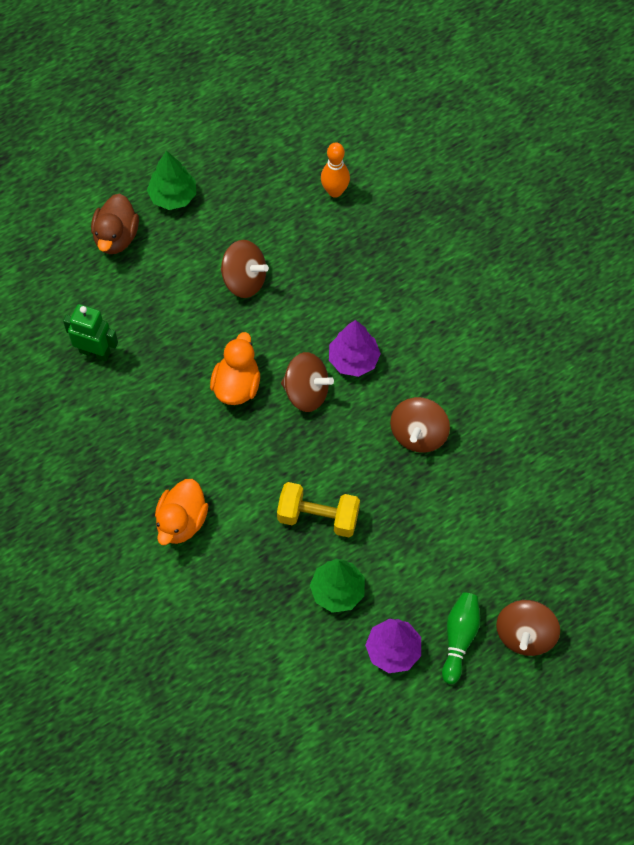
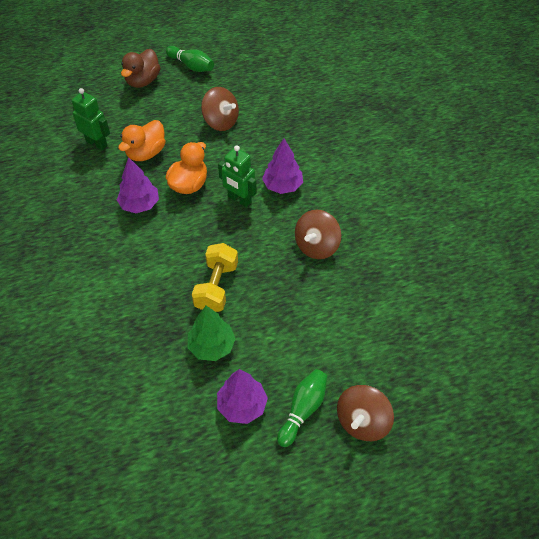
camera: 15 degrees right, 10 degrees down
(173, 196) = (191, 66): green tree -> green bowling pin
(181, 521) = (109, 266): orange duck -> orange duck (146, 153)
(186, 429) = (140, 205): none -> purple tree
(306, 392) = (239, 199): brown spinning top -> green robot
(318, 517) = (216, 287): yellow dumbbell -> yellow dumbbell turned 75 degrees clockwise
(335, 191) = (304, 83): orange bowling pin -> none

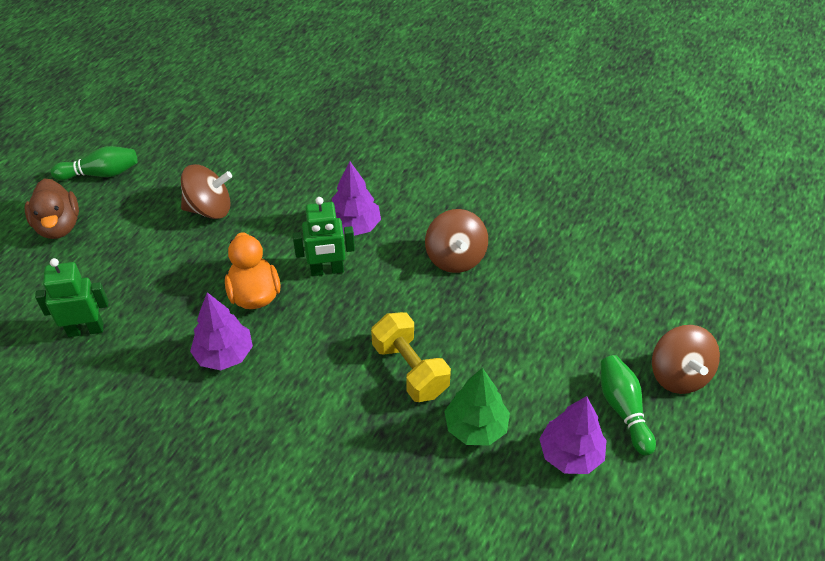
camera: 45 degrees left, 5 degrees down
(146, 153) = (162, 298): orange duck -> none

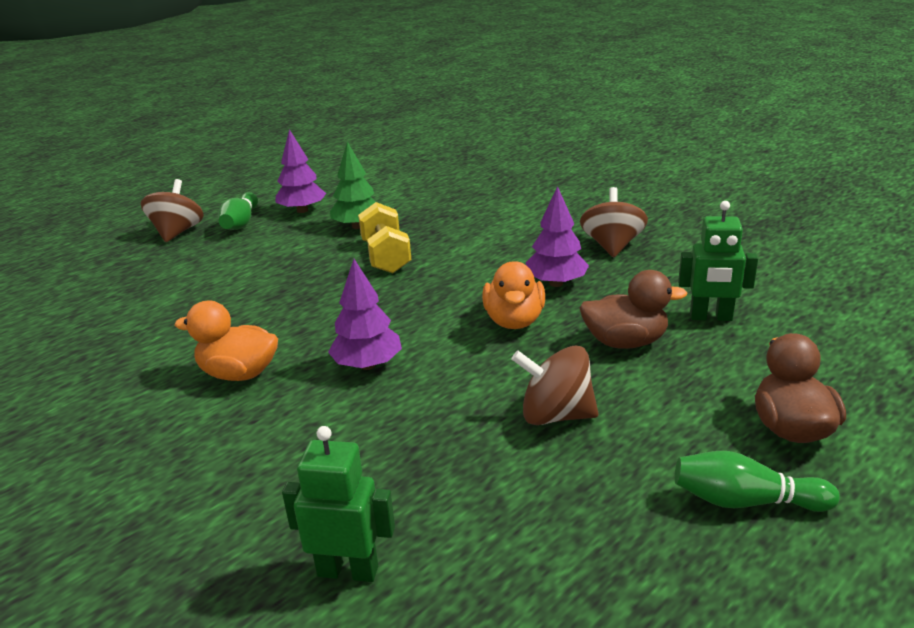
camera: 160 degrees left, 20 degrees down
(161, 285) = (625, 342): none -> brown duck
(327, 270) = (424, 329): green robot -> green robot (348, 571)
(443, 202) = (239, 374): none -> orange duck
(455, 257) = (276, 321): brown spinning top -> brown spinning top (612, 246)

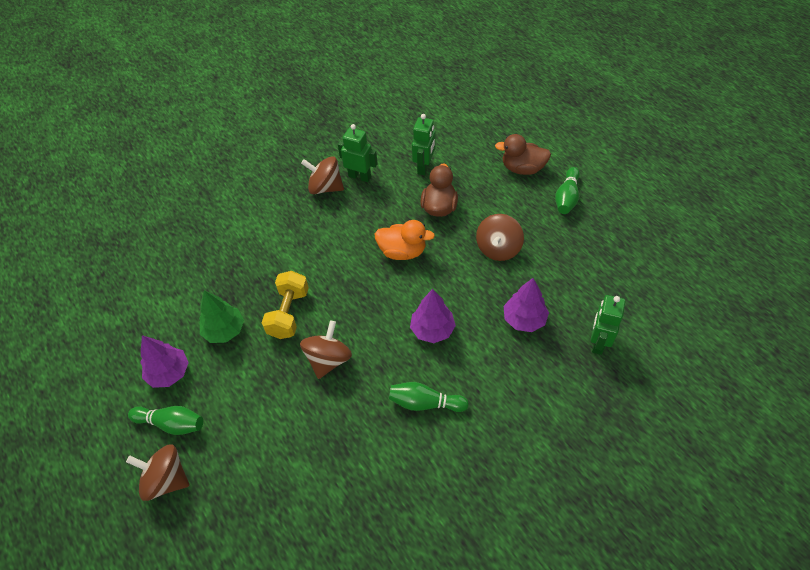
camera: 80 degrees left, 25 degrees up
(239, 374) = (425, 403): orange duck -> green bowling pin
(316, 292) = (328, 360): none -> brown spinning top
(386, 257) = (288, 313): yellow dumbbell -> yellow dumbbell turned 75 degrees counterclockwise
(556, 283) = (364, 224): purple tree -> purple tree (524, 319)
(650, 267) = (360, 176): none -> green robot

